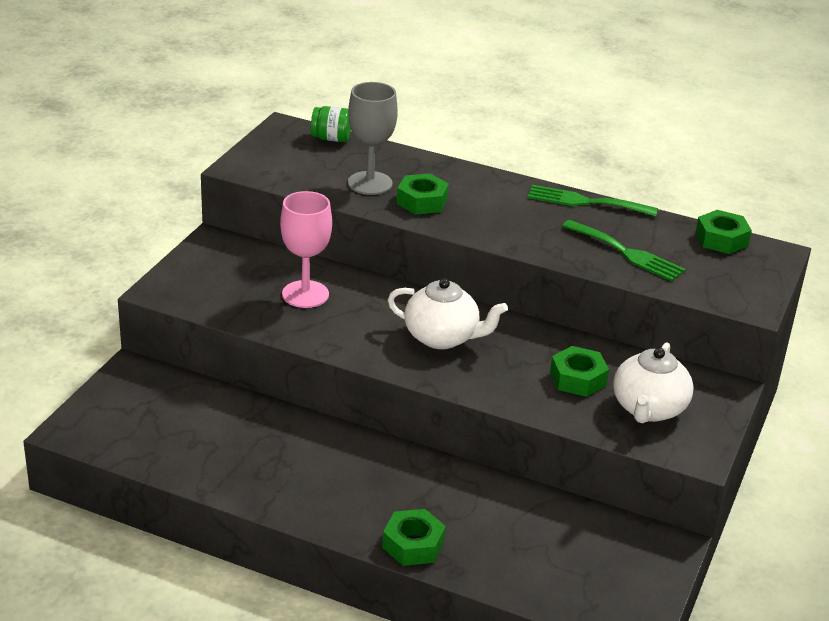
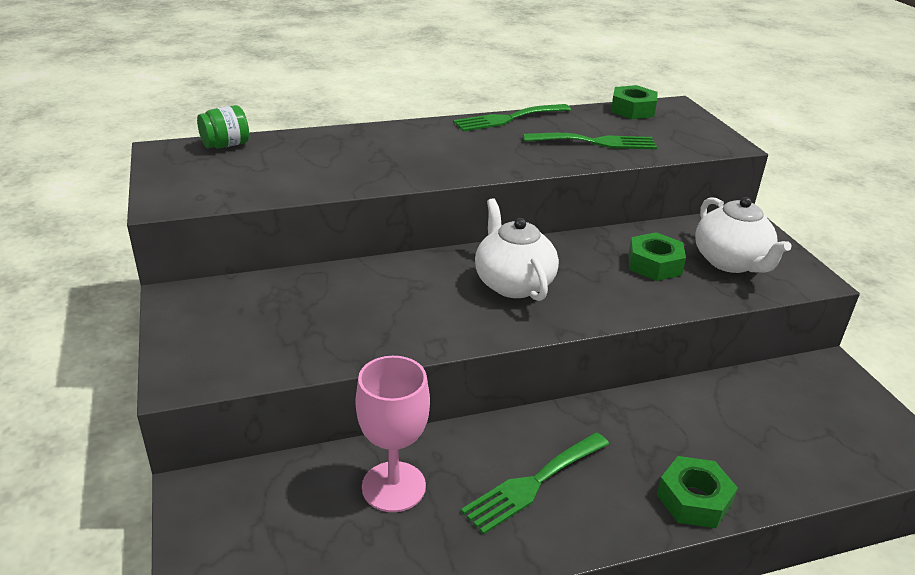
camera: 40 degrees left, 0 degrees up
(305, 294) = (342, 305): pink goblet -> pink goblet (393, 486)
(323, 476) = (533, 483): none -> green fork
(370, 183) = (318, 168): grey goblet -> none
(422, 201) = (387, 165): green nut -> none
(442, 337) = (513, 283): white teapot -> white teapot turned 90 degrees counterclockwise

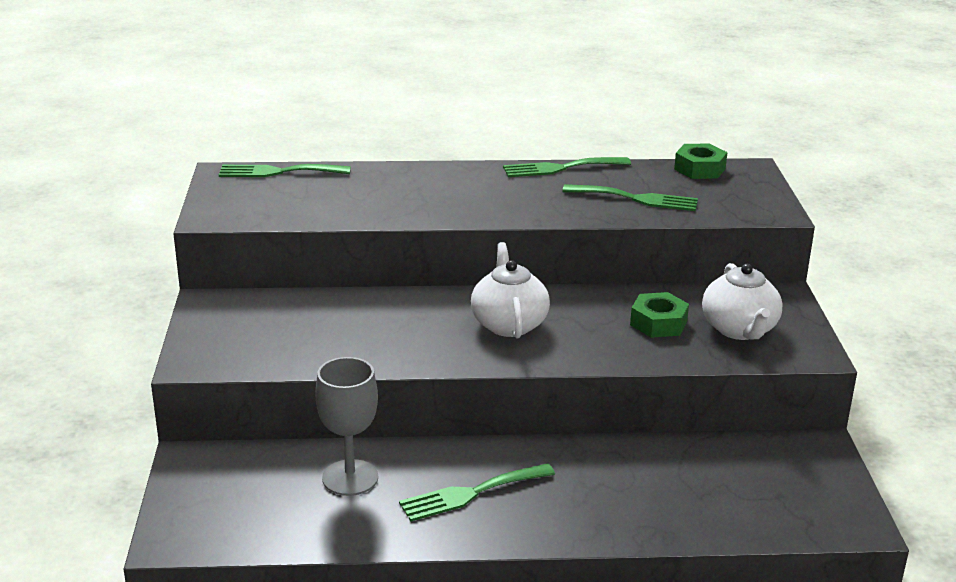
camera: 15 degrees right, 5 degrees down
(226, 145) = (278, 172): green jar -> green fork
(393, 486) = (350, 478): pink goblet -> grey goblet
(694, 500) = (610, 526): green nut -> none

